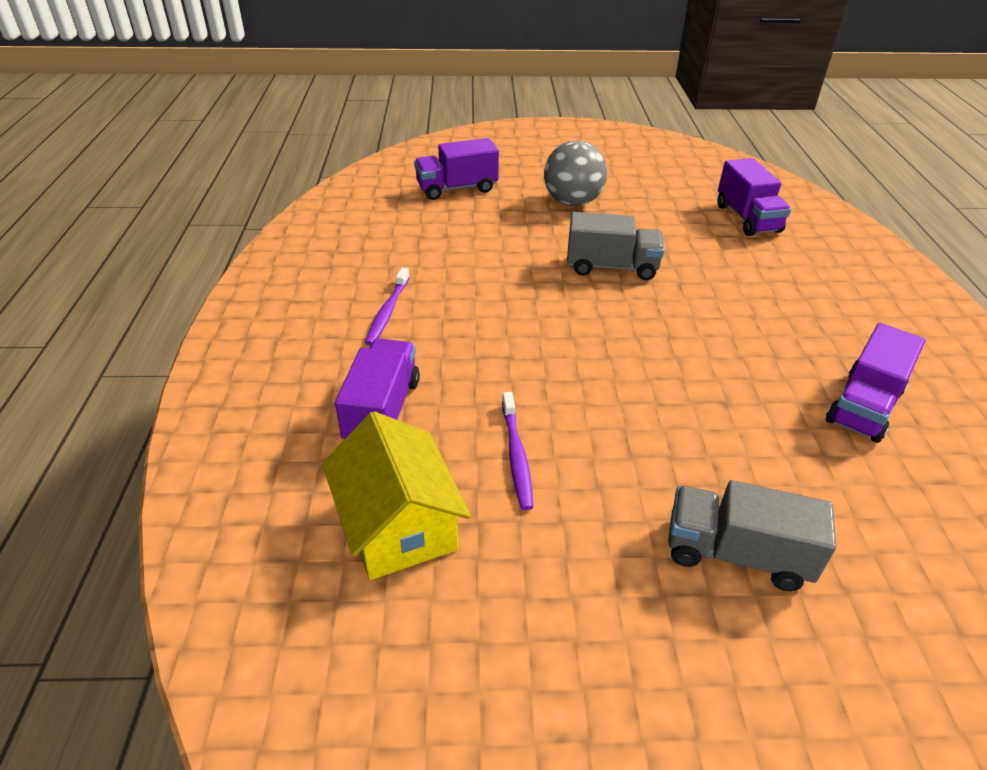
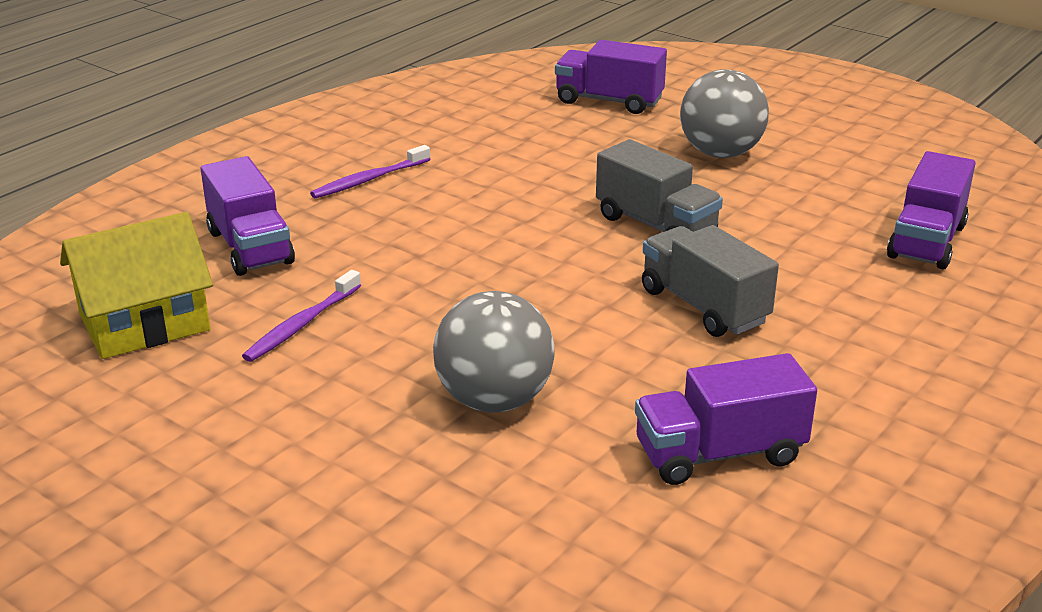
camera: 40 degrees right, 10 degrees down
(382, 411) = (250, 247): purple truck -> purple truck turned 105 degrees clockwise
(398, 524) = (144, 322): yellow house -> yellow house turned 45 degrees clockwise
(714, 442) = (494, 400): none -> grey ball
(736, 553) = (364, 478): grey truck -> grey truck (704, 306)

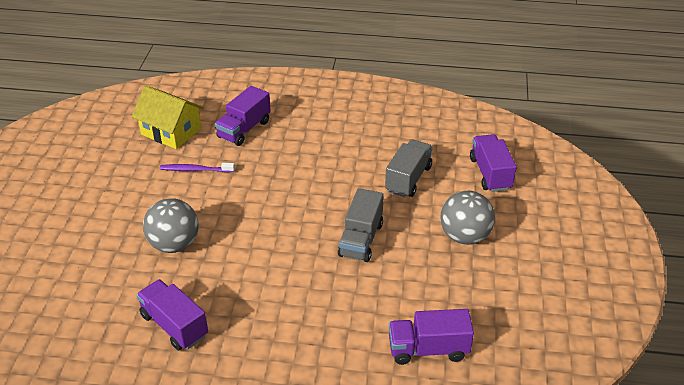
camera: 60 degrees right, 10 degrees up
(369, 180) = (329, 133): purple toothbrush -> none
(704, 306) = (293, 282): grey truck -> grey truck (408, 179)

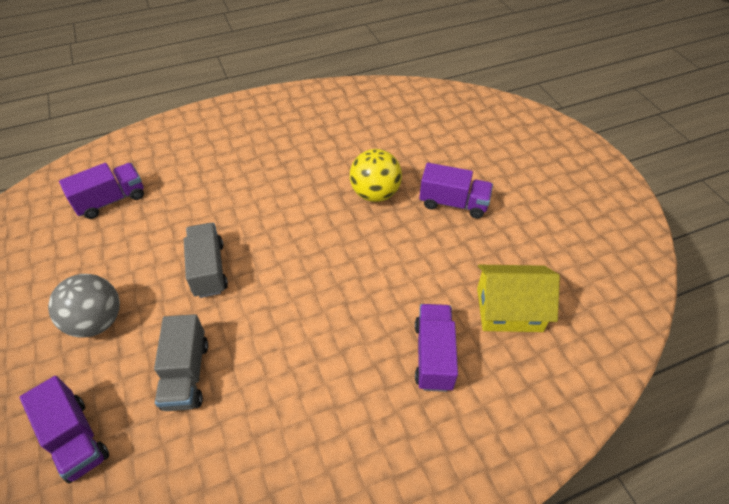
camera: 150 degrees right, 10 degrees up
(174, 244) = (375, 193): grey ball -> yellow ball
(174, 325) = (318, 142): purple truck -> purple truck (453, 203)
(195, 170) = (431, 272): purple toothbrush -> none

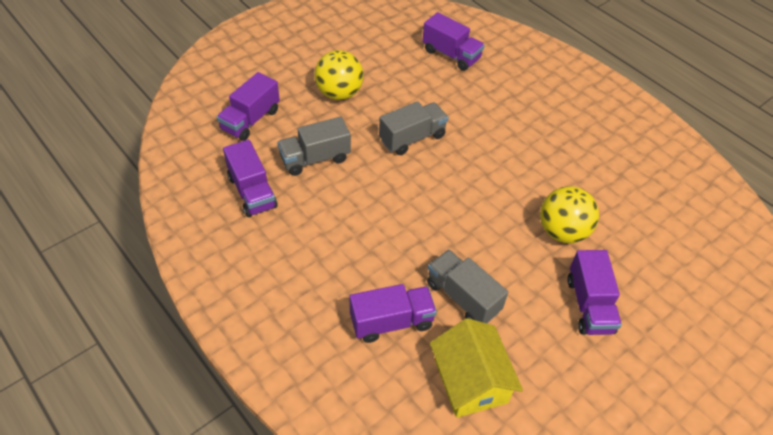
camera: 70 degrees right, 0 degrees up
(97, 321) = (339, 93): grey ball -> yellow ball
(202, 462) = (252, 192): none -> purple truck
(421, 287) = (463, 297): none -> grey truck

